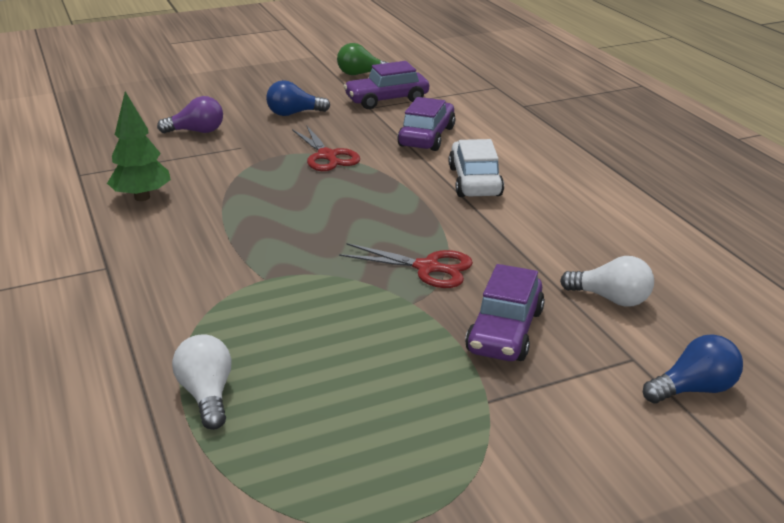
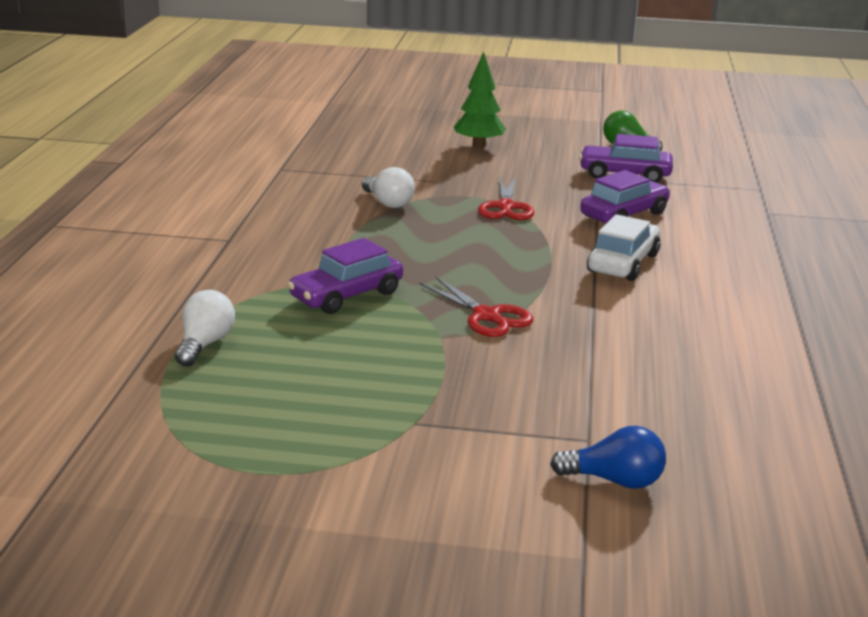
camera: 30 degrees right, 5 degrees down
(142, 197) = (310, 198): green tree -> green tree (479, 146)
(197, 131) = (413, 159): purple light bulb -> none
(294, 113) = (518, 165): blue light bulb -> none
(505, 331) = (495, 382): purple car -> purple car (346, 295)
(611, 299) = (630, 391): white light bulb -> white light bulb (388, 203)

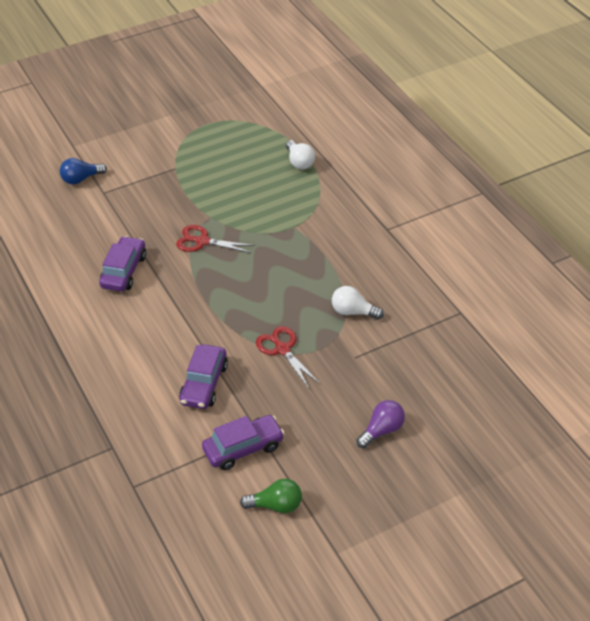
camera: 145 degrees right, 20 degrees up
(346, 295) = (280, 220): purple car -> purple car (124, 271)
(479, 146) = (382, 430): green tree -> purple light bulb
(623, 263) = (168, 325): white car -> none

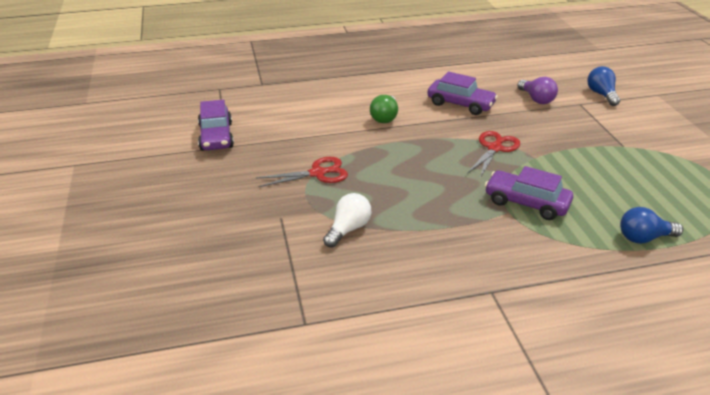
camera: 105 degrees right, 10 degrees down
(204, 384) = (300, 127): purple car -> purple car (526, 203)
(276, 505) = (146, 143): green light bulb -> green light bulb (385, 117)
(299, 162) = (644, 238): white light bulb -> blue light bulb
(382, 430) = (174, 215): purple light bulb -> purple light bulb (536, 99)

